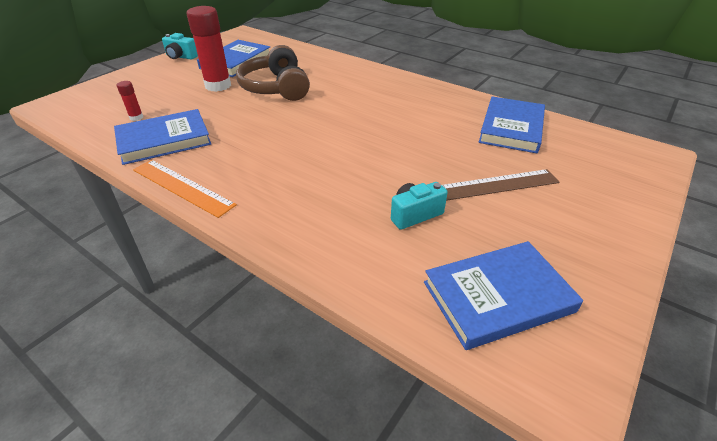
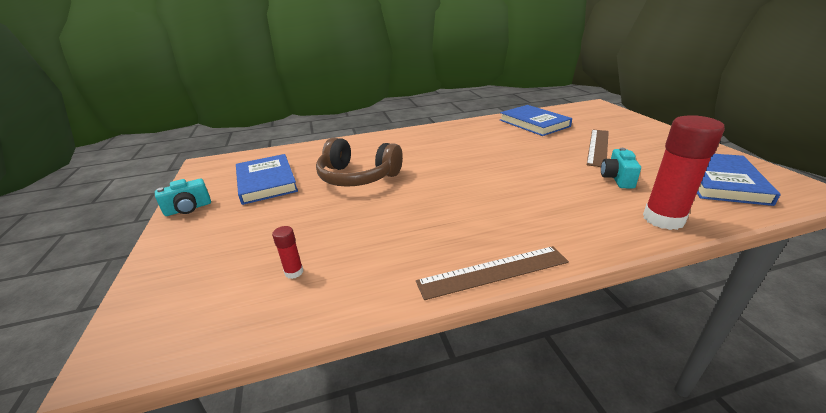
camera: 50 degrees left, 10 degrees down
(164, 140) = (379, 263): blue book -> none
(182, 187) = (493, 272): orange ruler -> brown ruler
(218, 86) = (303, 203): red glue stick -> red glue stick (663, 219)

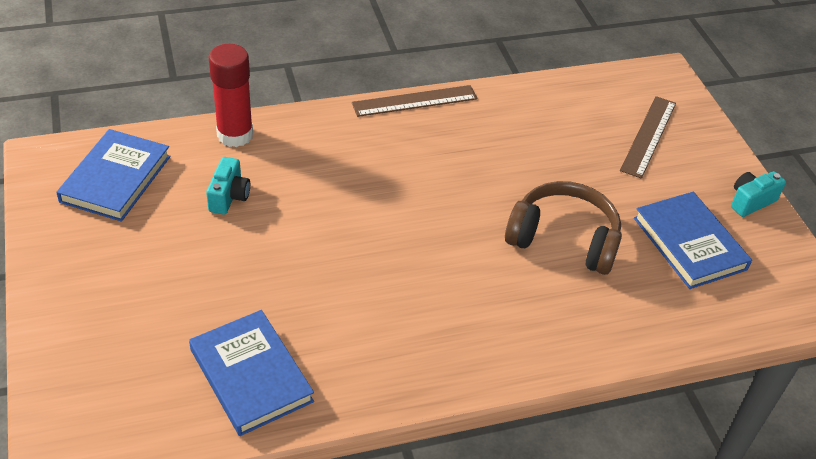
camera: 175 degrees right, 15 degrees up
(294, 272) = (579, 115): red glue stick -> none
(598, 147) = (196, 272): brown ruler -> brown ruler (648, 136)

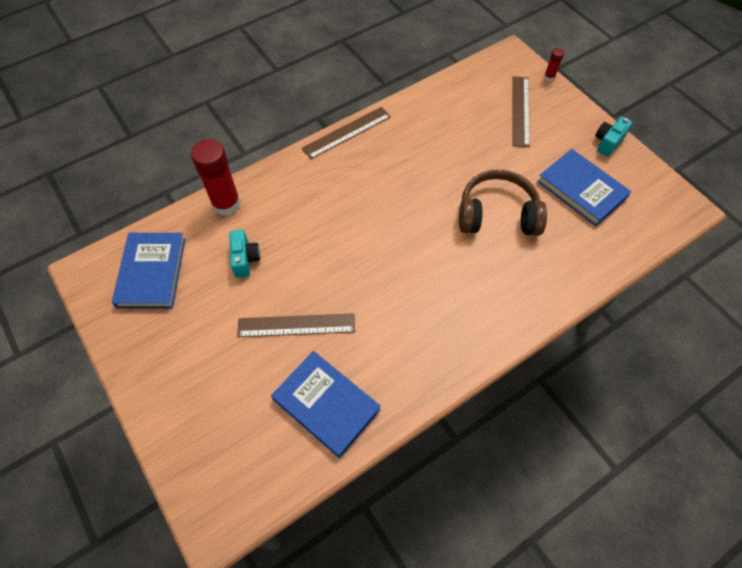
camera: 15 degrees left, 15 degrees up
(255, 282) = (296, 325): none -> brown ruler
(704, 110) = (549, 77): none -> red glue stick

